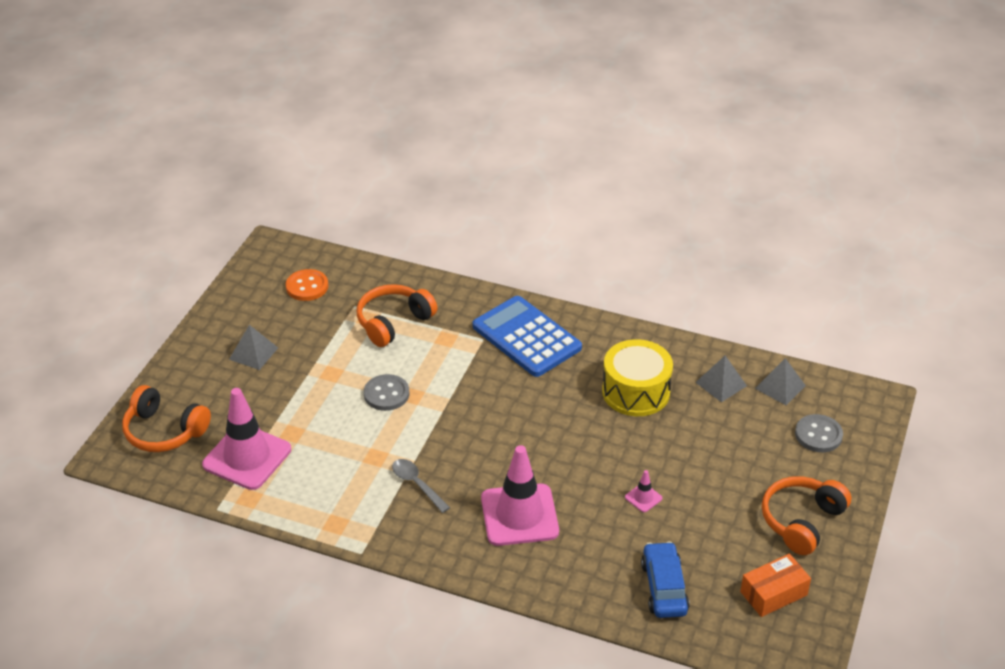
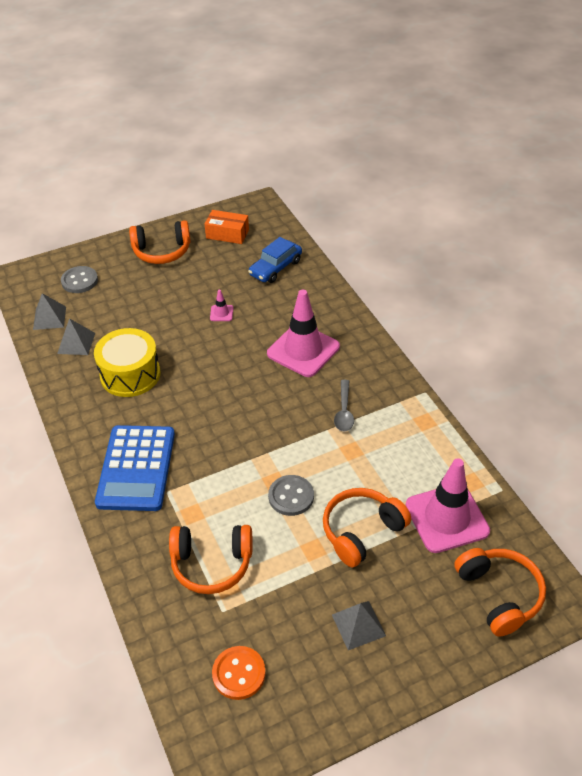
camera: 135 degrees left, 5 degrees up
(306, 406) = (361, 531): none -> orange headphones

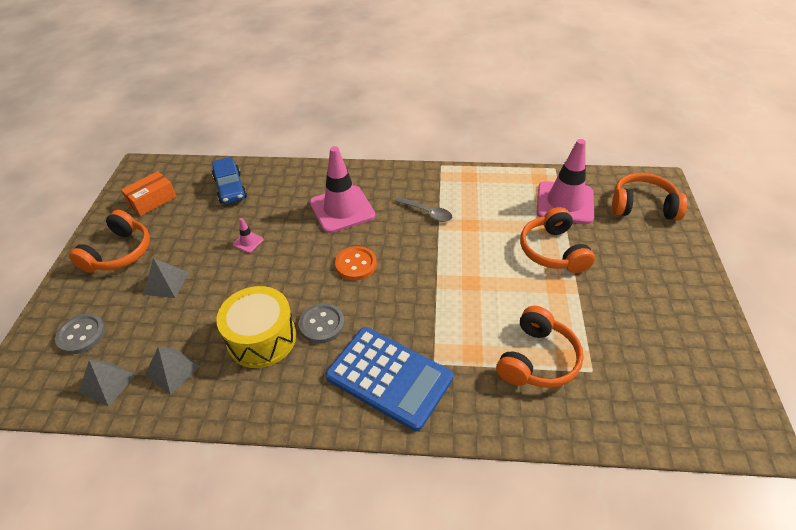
camera: 60 degrees left, 0 degrees up
(239, 673) = (662, 383): orange button -> orange button (356, 264)
(291, 496) = (494, 278): grey button -> grey button (322, 324)
(358, 625) = (640, 288): grey pyramid -> grey pyramid (166, 283)

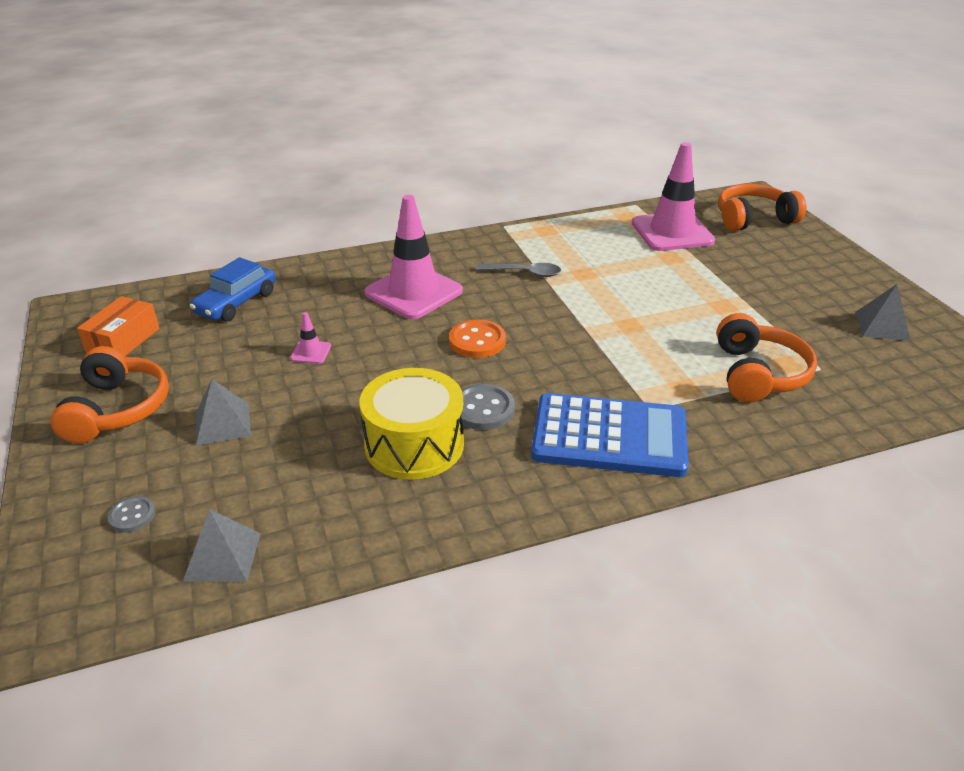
camera: 25 degrees left, 10 degrees down
(81, 335) = (132, 515): grey button -> grey button, size x0.60
(172, 370) = (313, 513): grey pyramid -> grey pyramid (882, 326)
(230, 188) = (236, 303): blue car -> blue car turned 75 degrees clockwise
(553, 251) = (695, 276): orange headphones -> none

